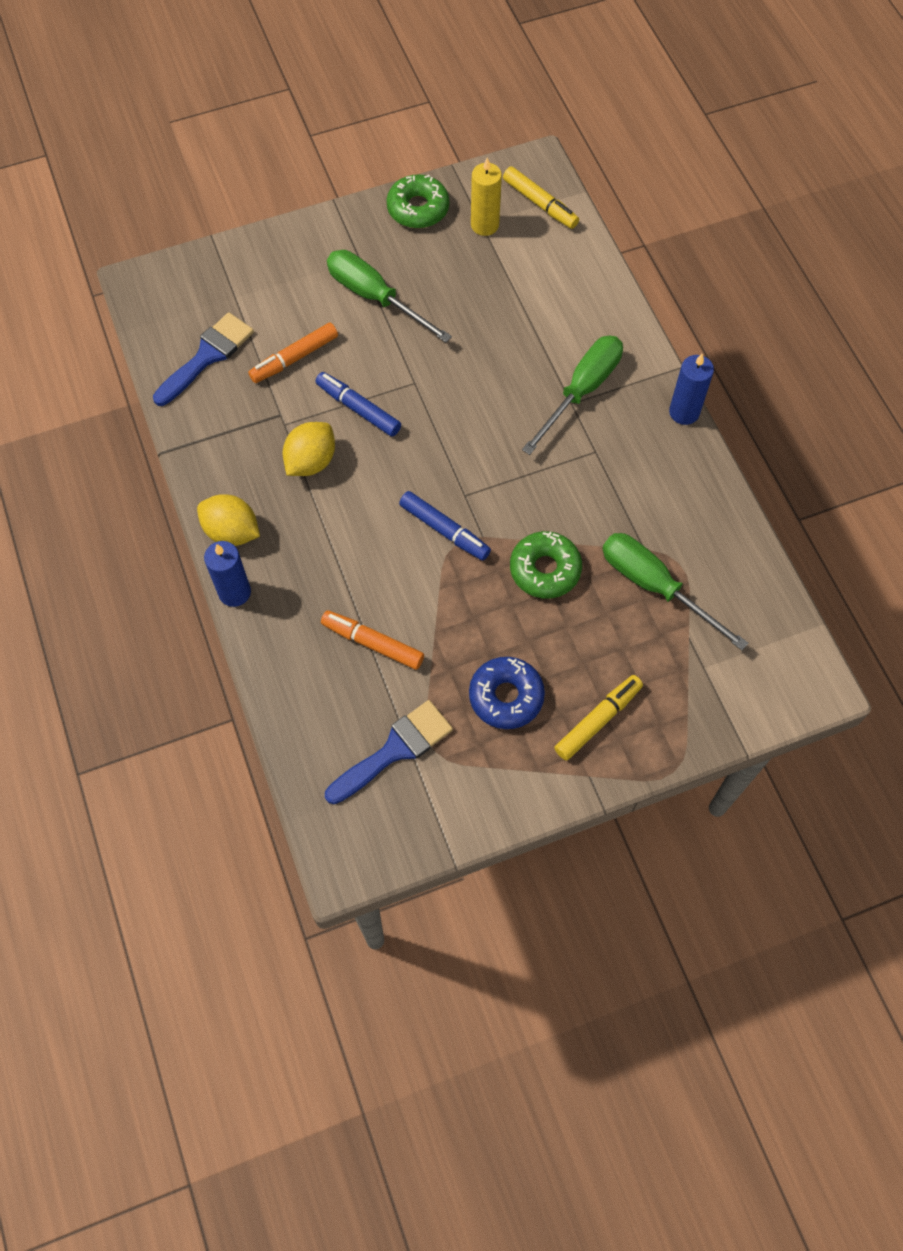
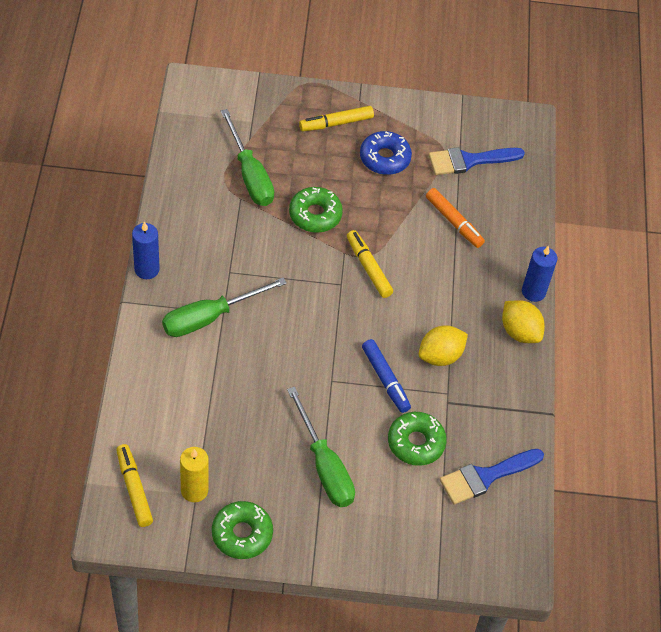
camera: 160 degrees left, 10 degrees down
(294, 358) = (416, 443): orange marker -> green donut
(444, 530) = (368, 268): blue marker -> yellow marker

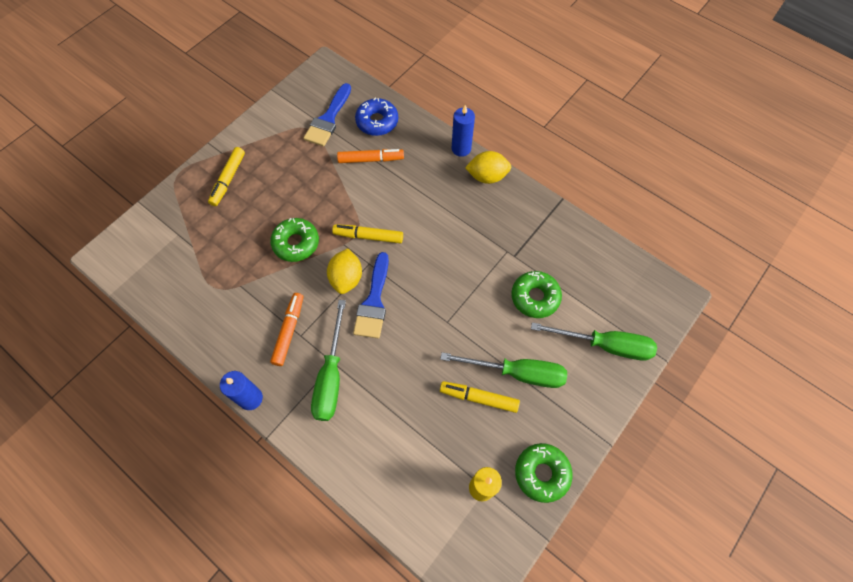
camera: 50 degrees left, 10 degrees up
(134, 489) = (451, 538): yellow marker -> yellow marker (479, 398)
(227, 261) = (289, 331): none -> orange marker
(250, 175) = (224, 266): green screwdriver -> green screwdriver (605, 345)
(384, 158) = (284, 168): blue donut -> blue donut (377, 121)
(385, 379) = (470, 284): blue marker -> none
(440, 356) = (474, 236): yellow lemon -> yellow lemon (346, 278)
(486, 476) = (588, 269): blue brush -> blue brush (374, 301)

